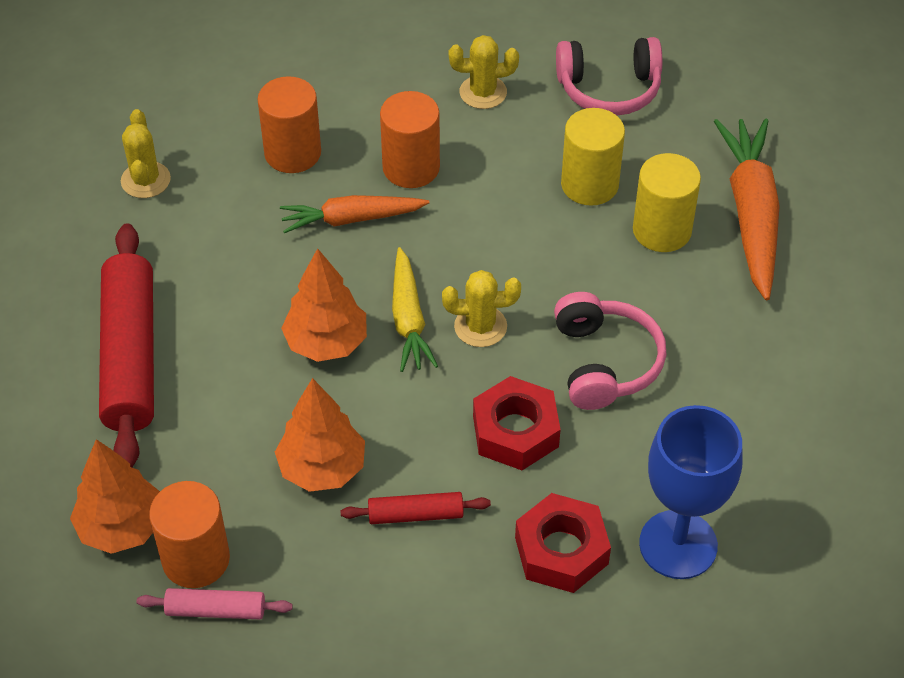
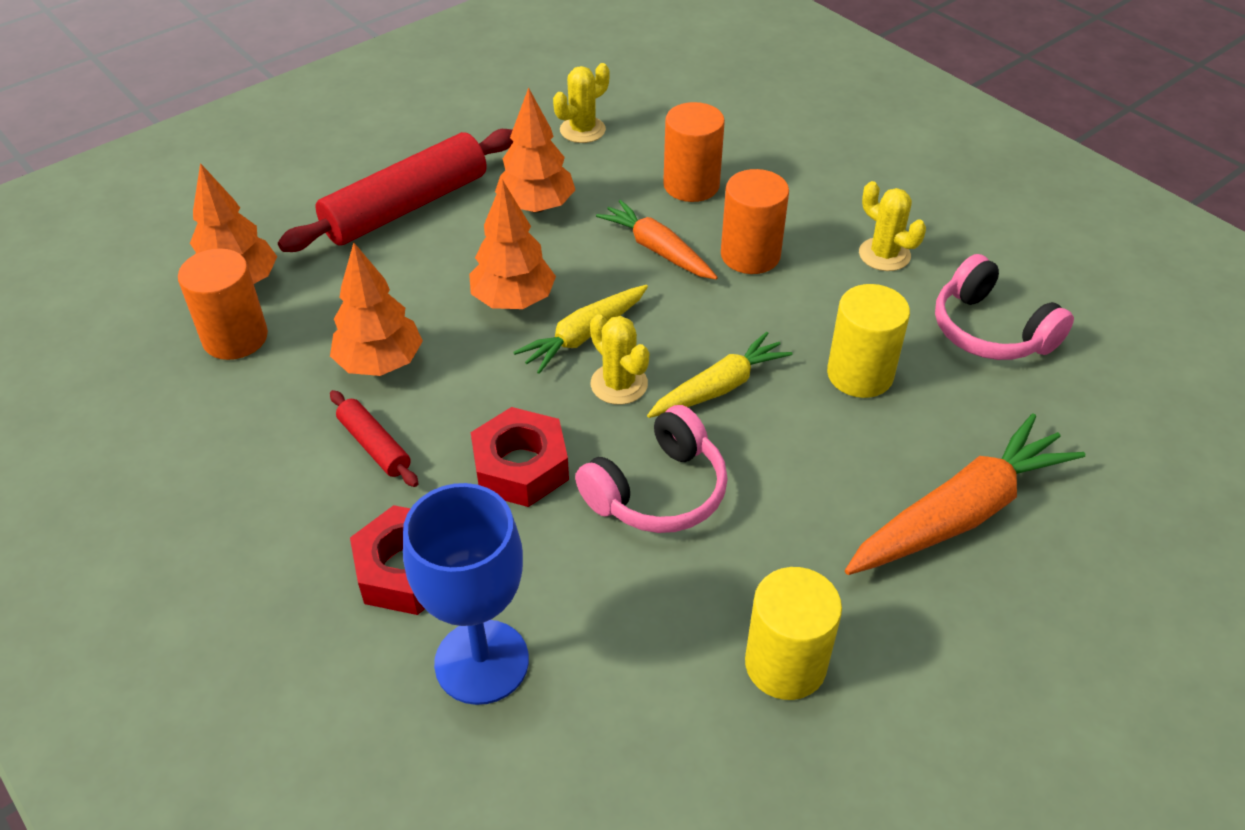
camera: 55 degrees right, 5 degrees down
(216, 610) = (192, 373): pink rolling pin -> none
(220, 266) = (536, 206): none -> orange tree
(534, 269) = (719, 387): none -> yellow carrot
(662, 230) = (862, 453): yellow cylinder -> yellow cylinder (785, 664)

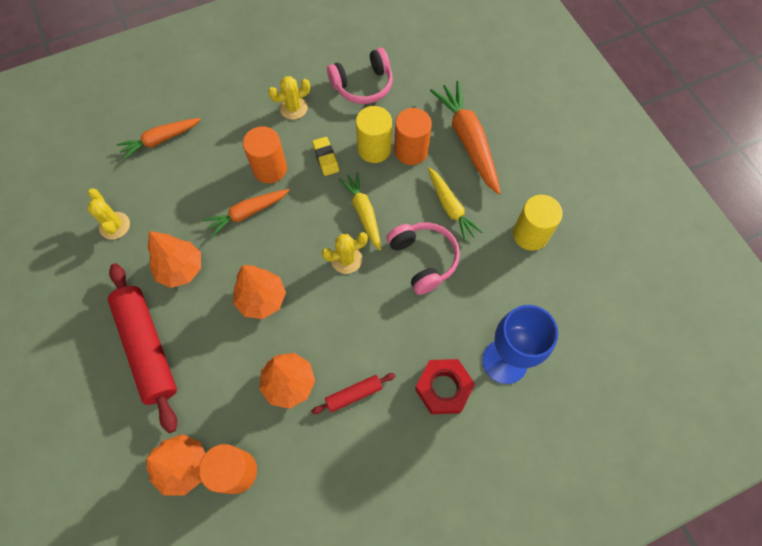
camera: 75 degrees left, 20 degrees up
(520, 467) = (390, 320): red nut -> none
(584, 336) = (304, 268): yellow carrot -> yellow carrot (450, 208)
(691, 185) = (197, 180): orange cylinder -> orange cylinder (411, 151)
(742, 134) = (160, 140): none -> orange carrot
(806, 315) = (325, 158): none -> yellow eraser

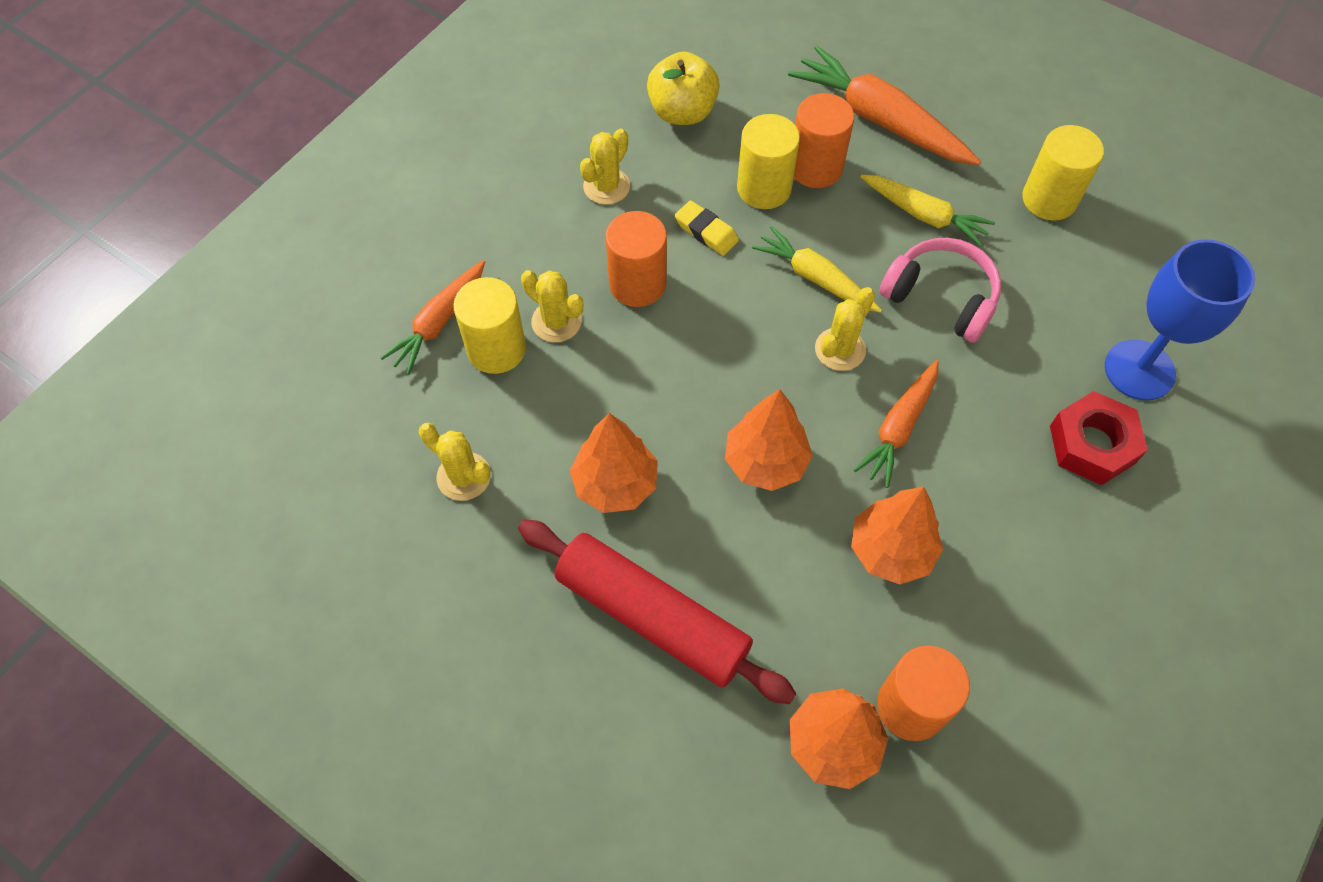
camera: 30 degrees left, 5 degrees down
(177, 168) = (496, 349): none -> yellow cylinder
(215, 168) = (556, 321): none -> yellow cactus
(247, 213) = (652, 359): orange carrot -> orange carrot (899, 428)
(354, 395) = (987, 516): red rolling pin -> none
(363, 85) = (682, 112): pink headphones -> yellow apple

